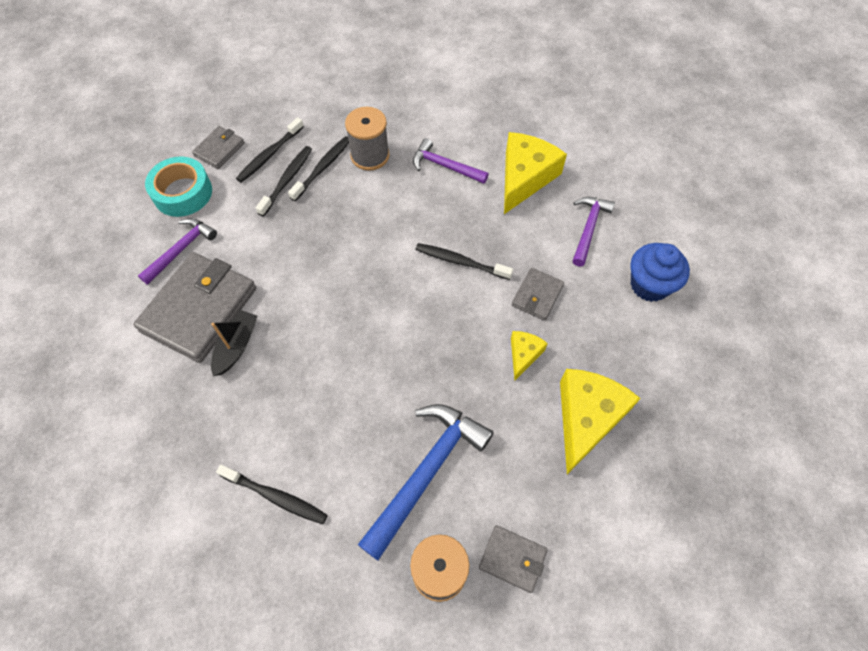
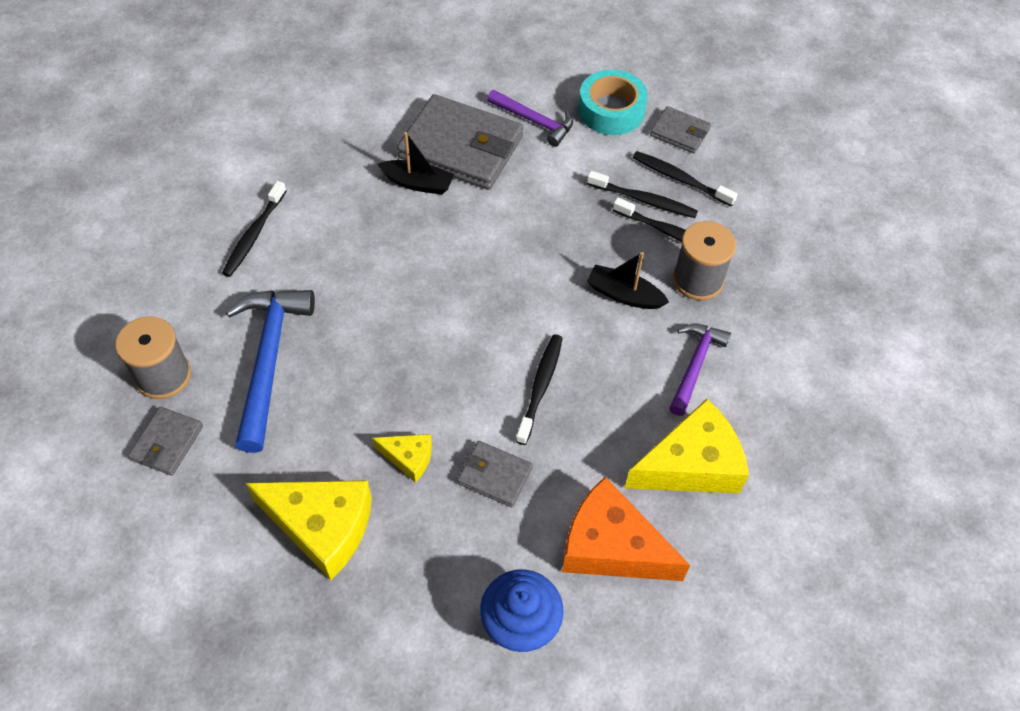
camera: 85 degrees right, 5 degrees down
(379, 201) = (624, 295): none -> black boat
(426, 472) = (268, 360): blue hammer -> blue hammer turned 120 degrees counterclockwise
(525, 177) = (691, 464): yellow cheese -> yellow cheese turned 45 degrees counterclockwise
(588, 228) = (611, 546): purple hammer -> orange cheese

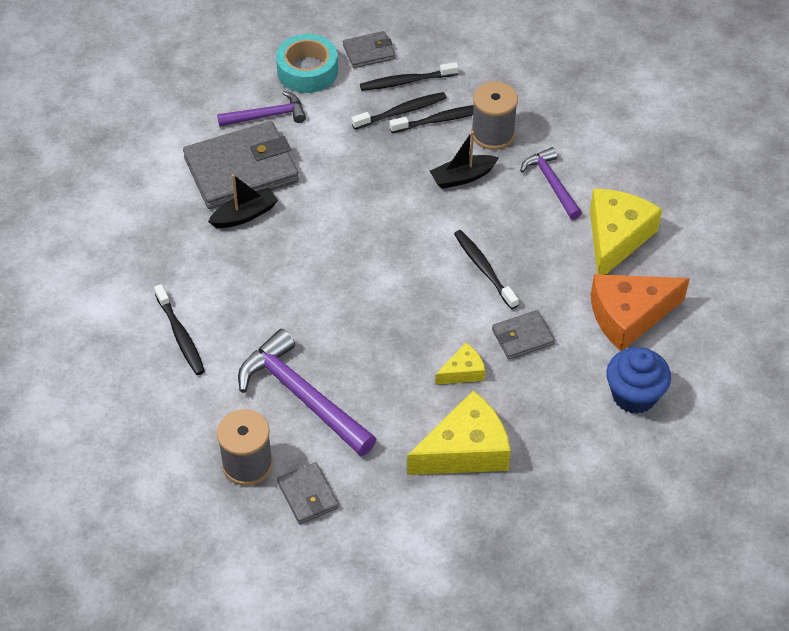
camera: 45 degrees left, 5 degrees down
(268, 360) = (302, 396): blue hammer -> purple hammer

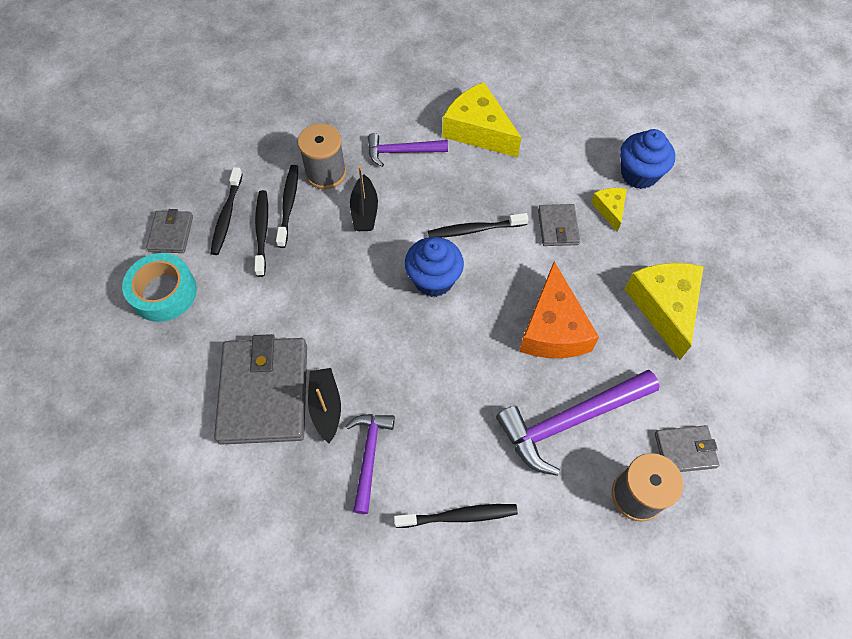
camera: 70 degrees left, 10 degrees up
(267, 116) = (203, 347): purple hammer -> purple hammer (369, 456)
(409, 252) = (433, 280): none -> blue cupcake
(463, 371) = (581, 282): yellow cheese -> yellow cheese (609, 209)
(629, 316) = (560, 150): orange cheese -> orange cheese (553, 329)

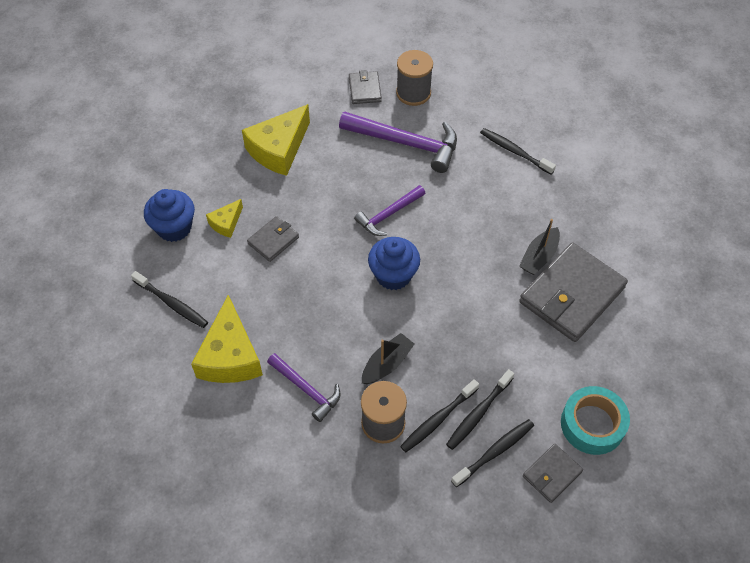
camera: 135 degrees left, 5 degrees down
(369, 456) = (537, 213): purple hammer -> purple hammer (388, 215)
(474, 230) = (327, 284): black toothbrush -> black toothbrush (172, 303)
(553, 329) = (356, 189): orange cheese -> none
(685, 450) = (365, 89): grey wallet -> grey wallet turned 45 degrees clockwise

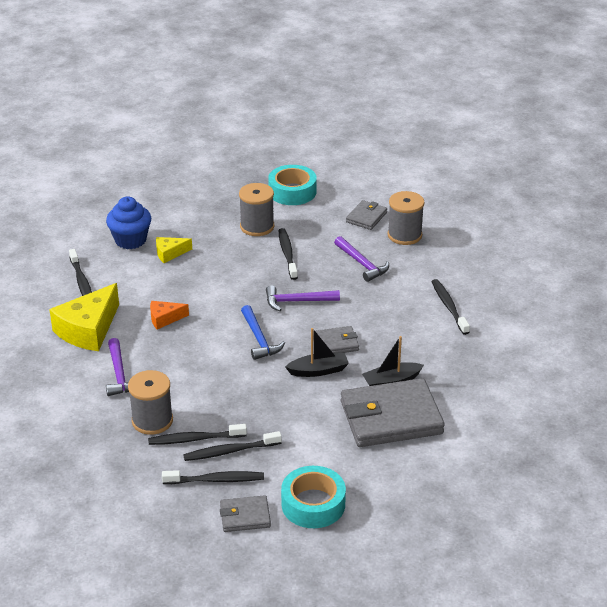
camera: 35 degrees right, 20 degrees down
(273, 240) = (192, 278): grey wallet -> grey wallet (335, 343)
(275, 93) = (292, 192): none -> turquoise tape
(279, 149) = (257, 226): yellow cheese -> grey spool
(290, 301) = (164, 319): none -> orange cheese
(333, 166) = (287, 254): none -> black toothbrush
(387, 364) = (194, 388): black boat -> black boat (318, 371)
(393, 275) = (259, 339): blue cupcake -> blue hammer
(406, 143) = (362, 264): purple hammer -> purple hammer, size x0.60

